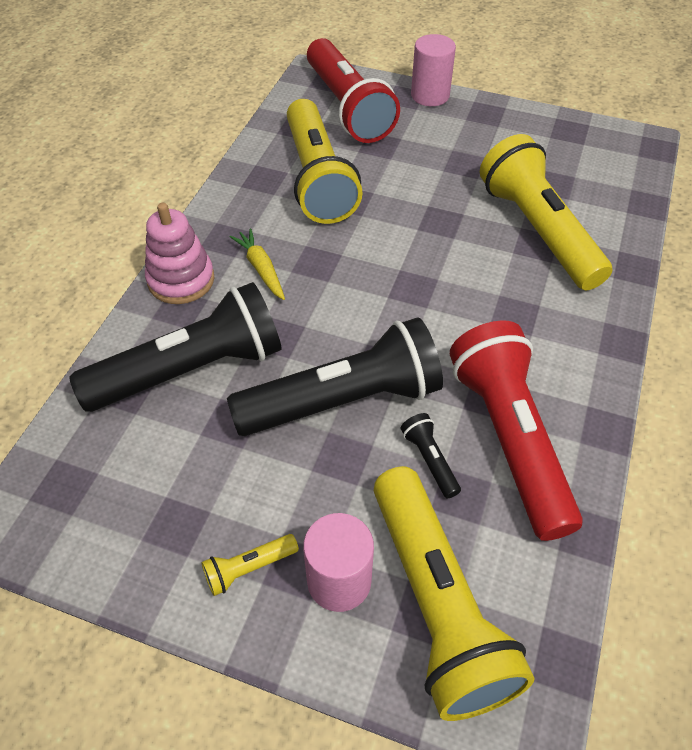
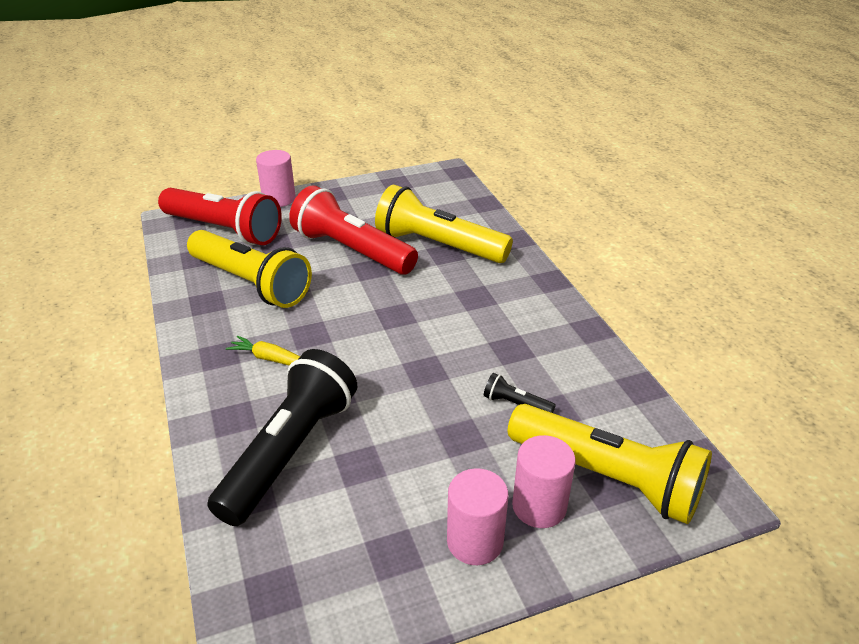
camera: 40 degrees left, 15 degrees down
(181, 280) = (212, 399): pink stacking toy -> none
(249, 568) = (475, 541): yellow flashlight -> pink cylinder
(343, 401) = (424, 405): black flashlight -> none
(509, 439) = (547, 365): red flashlight -> red flashlight (352, 251)

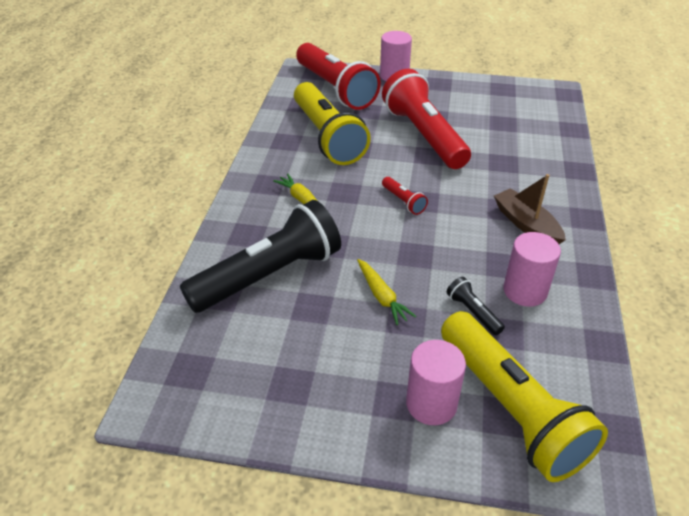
camera: 30 degrees right, 5 degrees up
(377, 323) = (403, 201): none -> red flashlight
(421, 424) = (381, 296): none -> yellow carrot
(438, 245) = (502, 154): yellow flashlight -> none
(475, 541) = (358, 406): pink cylinder -> pink cylinder (525, 291)
(505, 304) = (526, 224): none -> brown boat

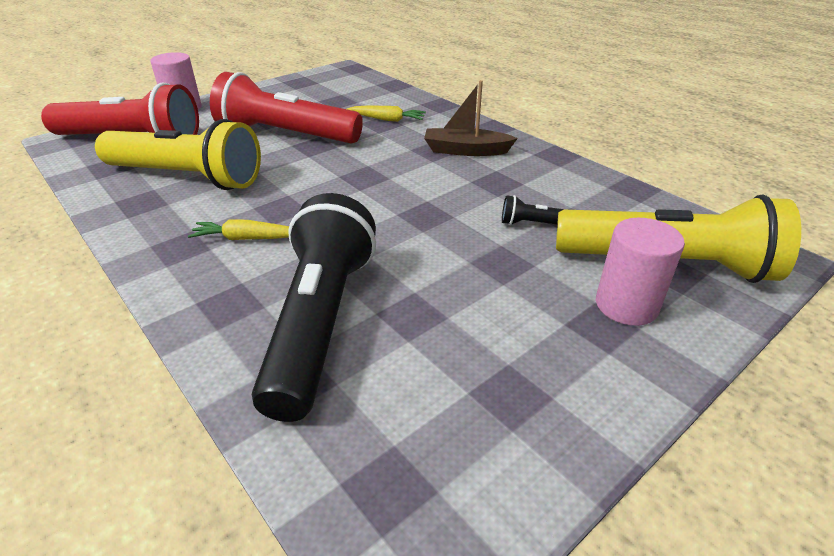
camera: 50 degrees left, 5 degrees down
(381, 296) = (454, 261): yellow carrot -> yellow carrot (387, 119)
(403, 201) = (349, 186): red flashlight -> none
(525, 291) = (539, 189): pink cylinder -> none

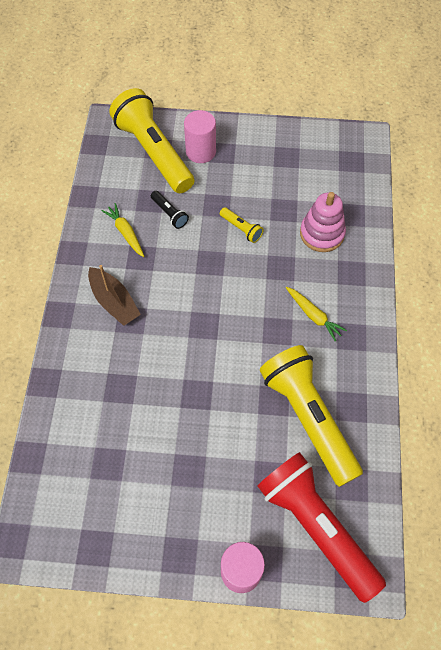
camera: 135 degrees left, 25 degrees up
(286, 135) = (201, 429): red flashlight -> none
(320, 322) = (322, 233): black flashlight -> pink stacking toy
(387, 119) = (110, 391): yellow carrot -> yellow carrot (125, 233)
(436, 260) = (241, 229): none -> yellow flashlight

